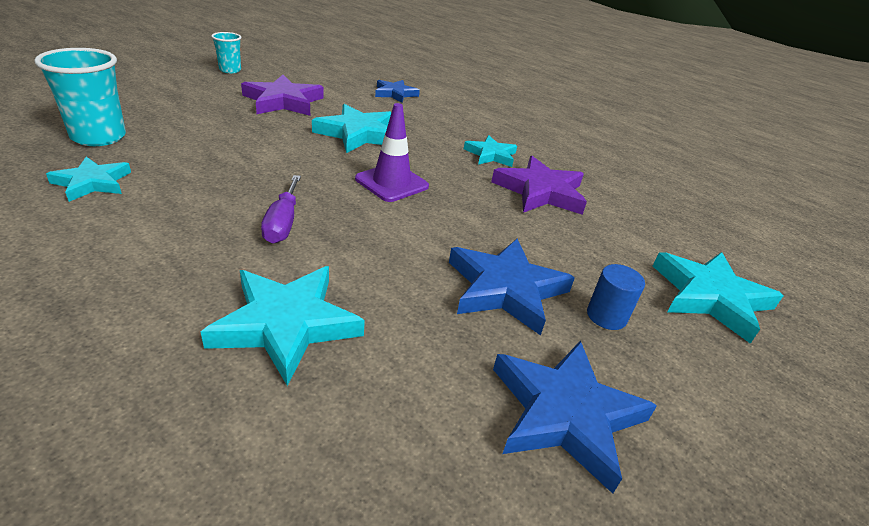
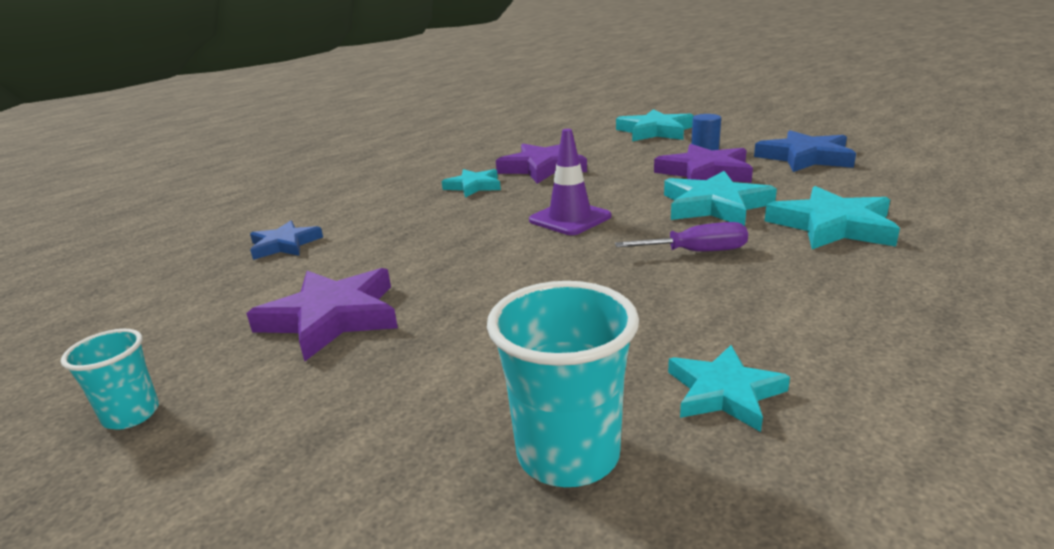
camera: 85 degrees left, 10 degrees down
(358, 134) = (447, 248): turquoise star -> turquoise star (715, 205)
(505, 289) = (705, 172): blue star -> purple star

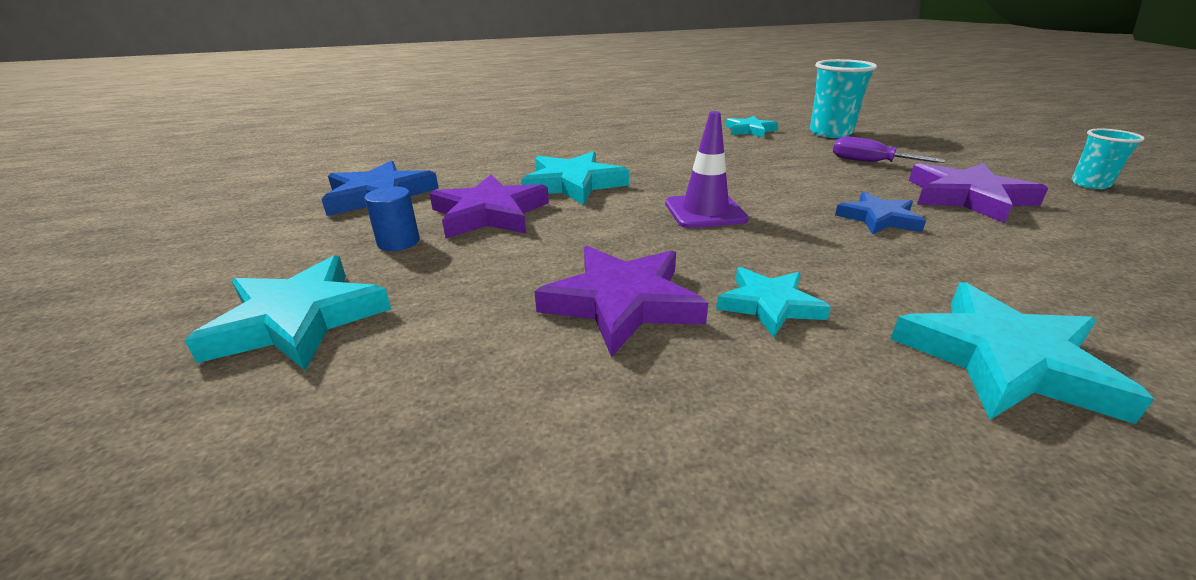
camera: 145 degrees left, 5 degrees up
(284, 245) = (1095, 292): blue star -> blue star (879, 218)
(697, 252) = (659, 164): purple screwdriver -> purple screwdriver (869, 162)
(832, 226) = (551, 154): turquoise star -> turquoise star (1003, 360)

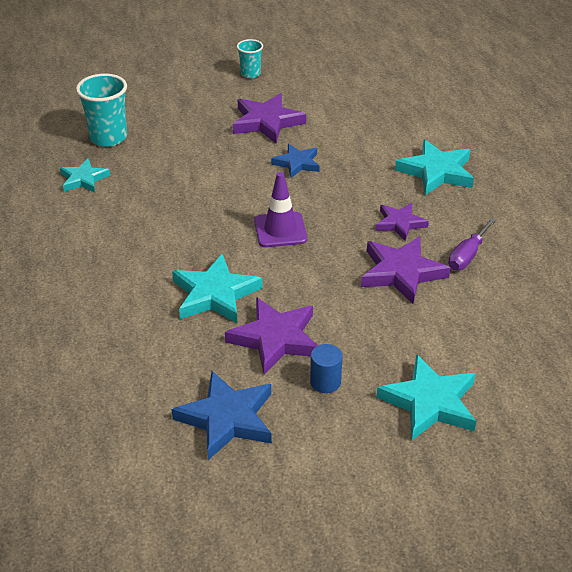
camera: 90 degrees left, 10 degrees up
(769, 305) = (400, 223): turquoise star -> purple star
(869, 162) = (192, 139): purple screwdriver -> purple screwdriver (467, 256)

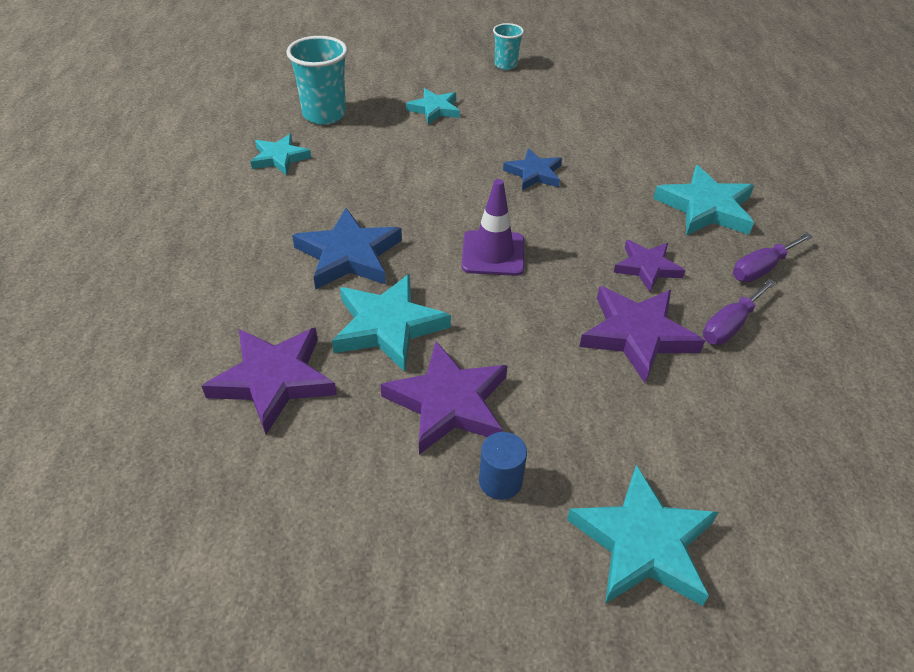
camera: 10 degrees right, 5 degrees up
(201, 121) = (434, 109): none -> turquoise star
(227, 418) = (350, 514): blue star -> blue star (349, 255)
(267, 122) = (510, 120): purple star -> purple star (274, 380)
(485, 212) = (761, 268): none -> purple screwdriver

